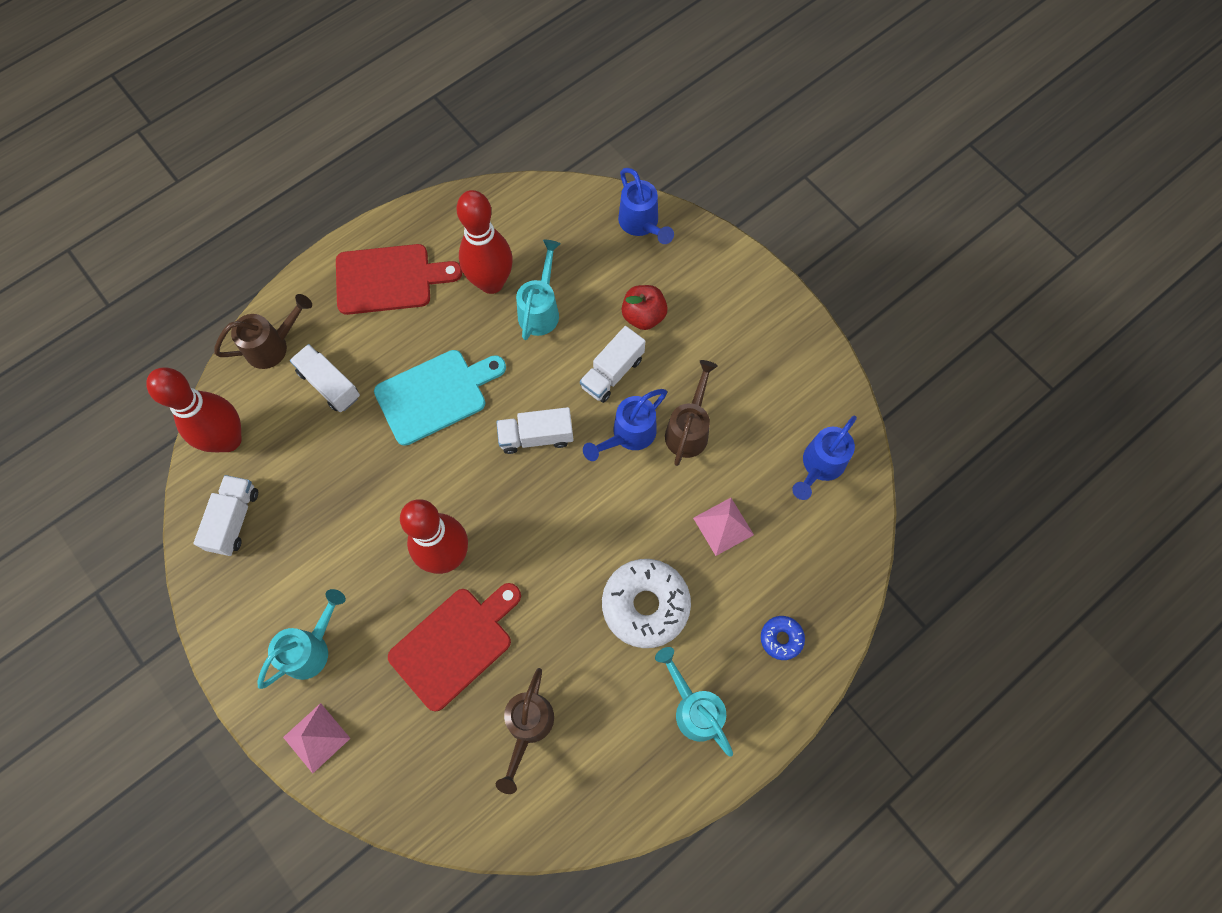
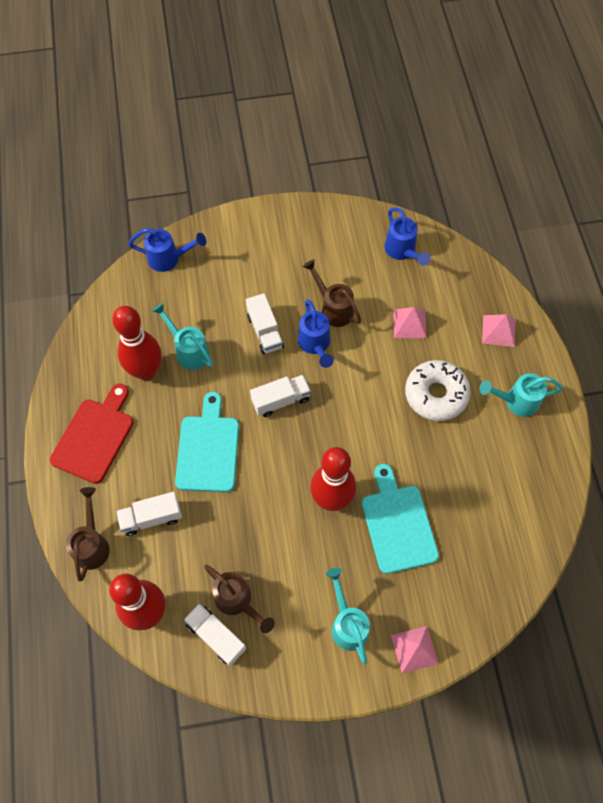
camera: 60 degrees left, 5 degrees down
(455, 644) = (398, 524): red cutting board -> turquoise cutting board
(527, 728) = (478, 506): brown watering can -> brown watering can (237, 601)
(536, 436) = (281, 400): white truck -> white truck turned 135 degrees counterclockwise
(643, 316) = (236, 292): red apple -> none
(781, 638) = (498, 331): blue donut -> pink pyramid

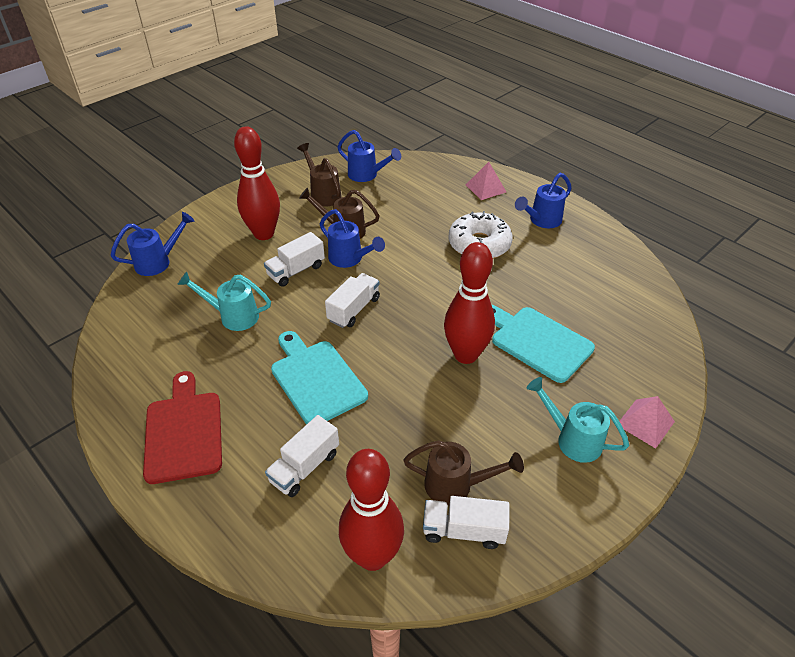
camera: 35 degrees left, 20 degrees down
(92, 544) = (255, 530): brown watering can -> brown watering can (323, 194)
(146, 371) = (200, 351): red bowling pin -> red bowling pin (264, 234)
(265, 331) = (296, 270): white truck -> white truck turned 105 degrees clockwise
(409, 323) = (415, 213): pink pyramid -> none
(516, 401) = (541, 221): turquoise watering can -> blue watering can

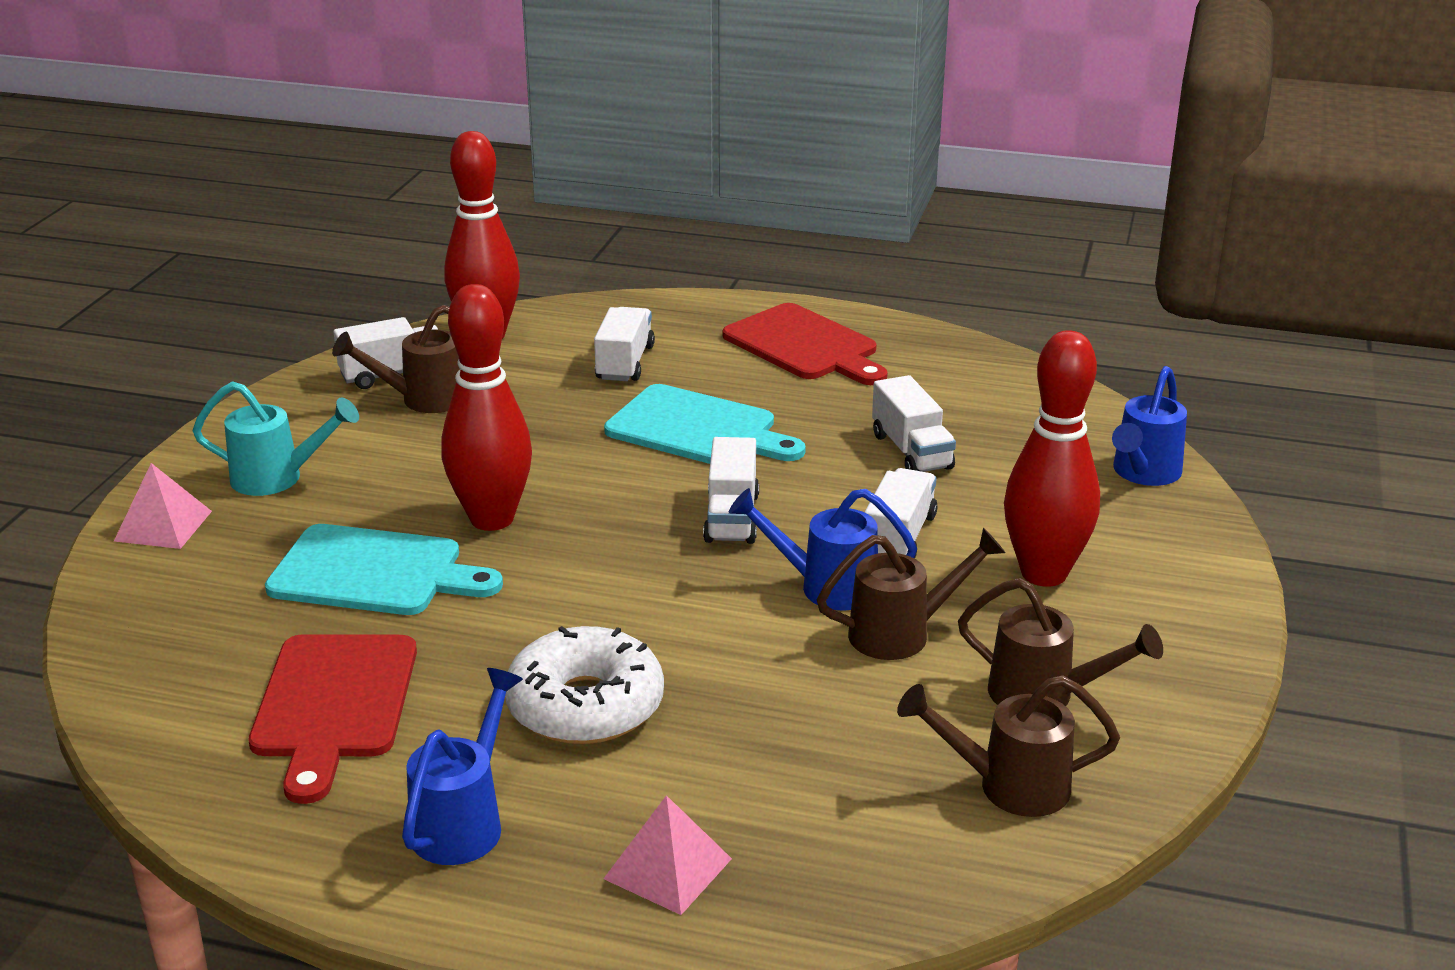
camera: 150 degrees right, 15 degrees down
(233, 316) = (911, 451): turquoise watering can -> white truck
(367, 175) = (1007, 786): blue watering can -> brown watering can
(575, 279) = (333, 704): none -> red cutting board

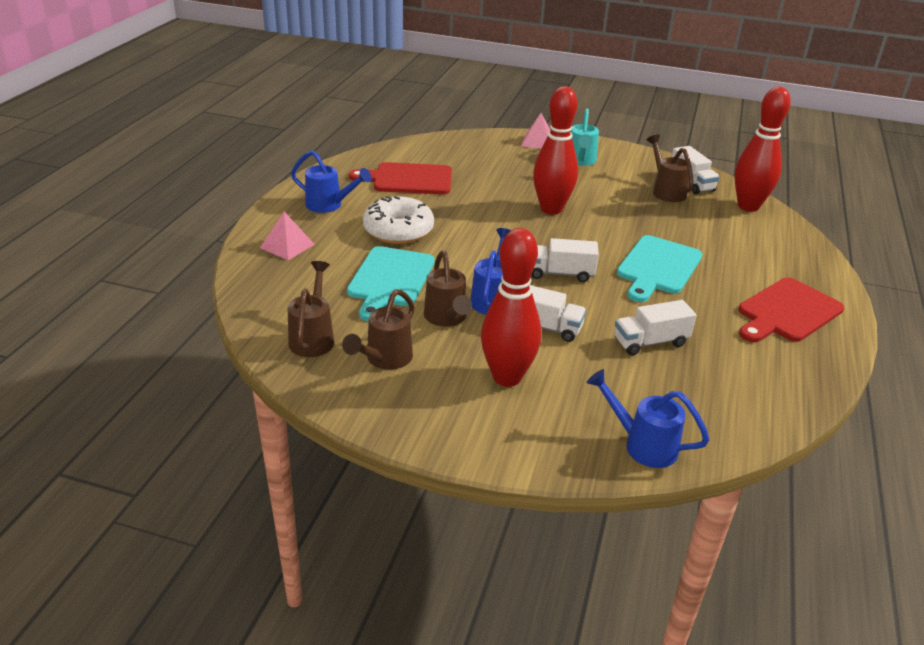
camera: 90 degrees right, 5 degrees up
(374, 573) = (503, 184): turquoise cutting board -> turquoise cutting board (390, 280)
(625, 363) = (732, 247): white truck -> none

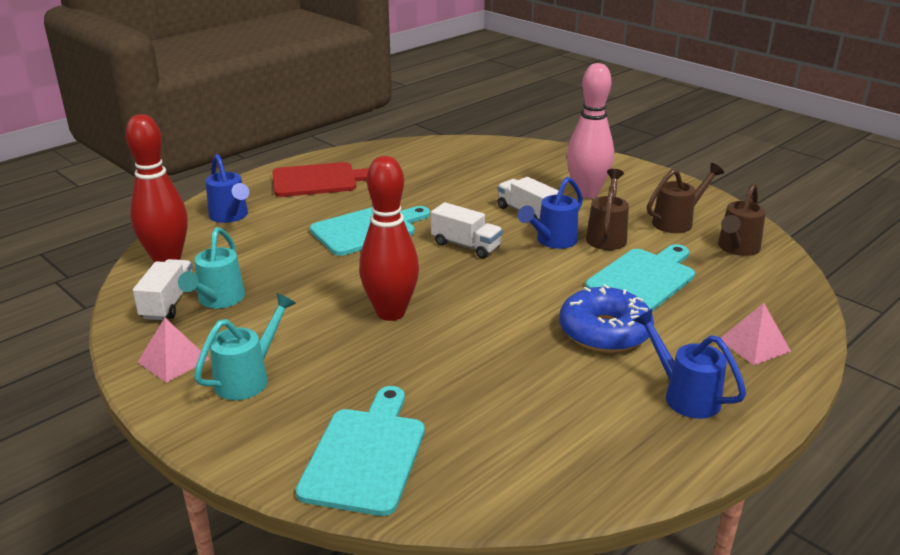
camera: 150 degrees left, 5 degrees down
(398, 230) = (604, 332): white donut -> blue donut
(408, 179) = (541, 414): red cutting board -> none
(480, 148) = (366, 455): none -> turquoise cutting board
(507, 377) = (586, 193): red bowling pin -> pink bowling pin
(538, 142) = (254, 441): pink pyramid -> pink pyramid (173, 360)
(642, 444) = (529, 151): blue watering can -> blue watering can (230, 217)
(650, 342) = (454, 188): white truck -> none
(666, 191) = (218, 301): brown watering can -> turquoise watering can

